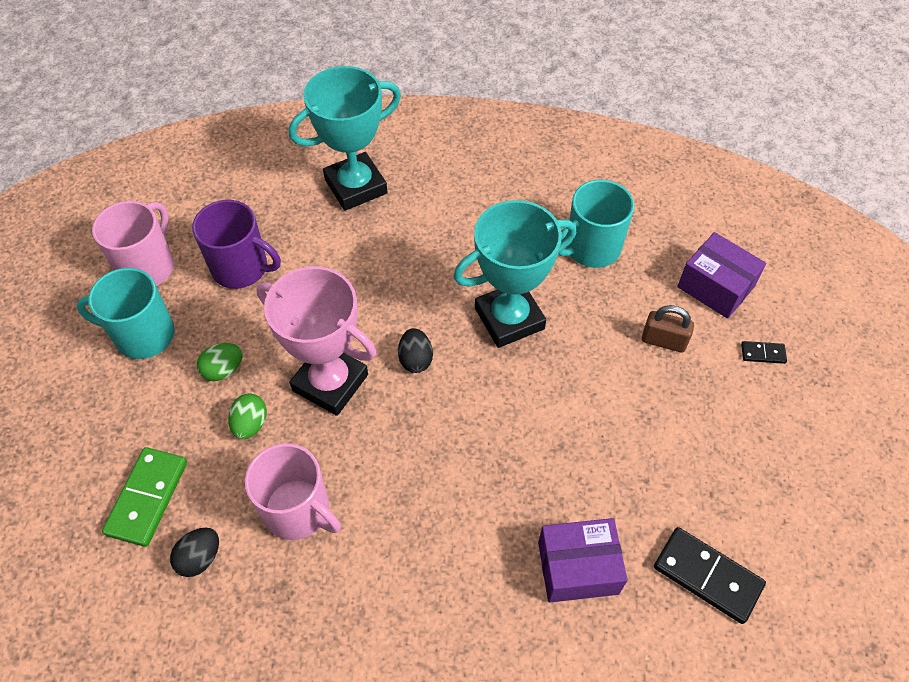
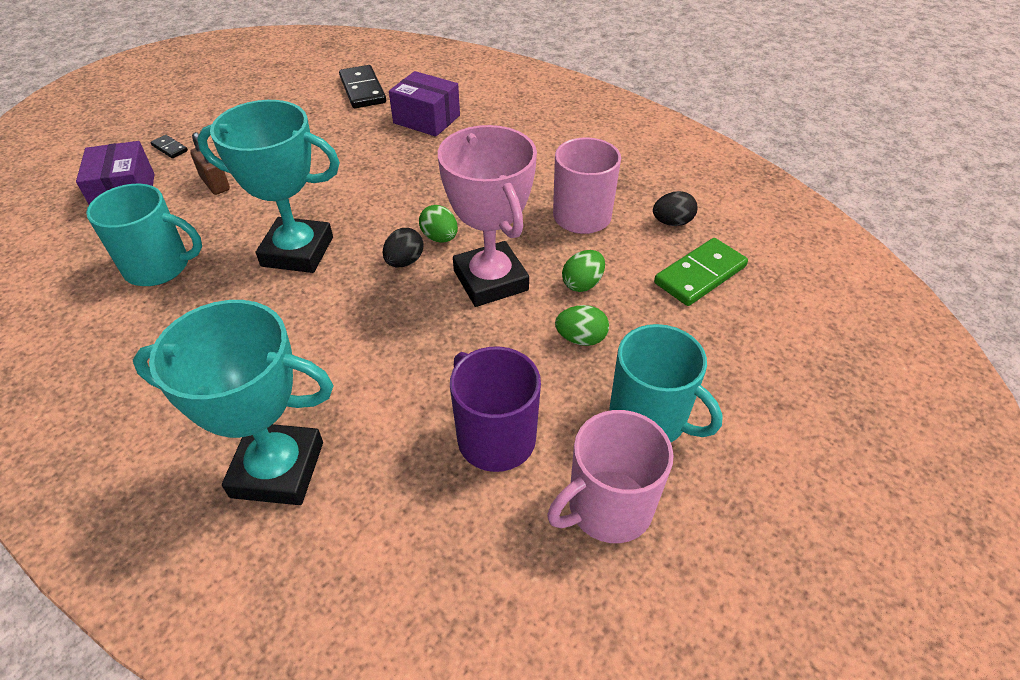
camera: 145 degrees left, 10 degrees down
(408, 401) = (440, 238): none -> green egg

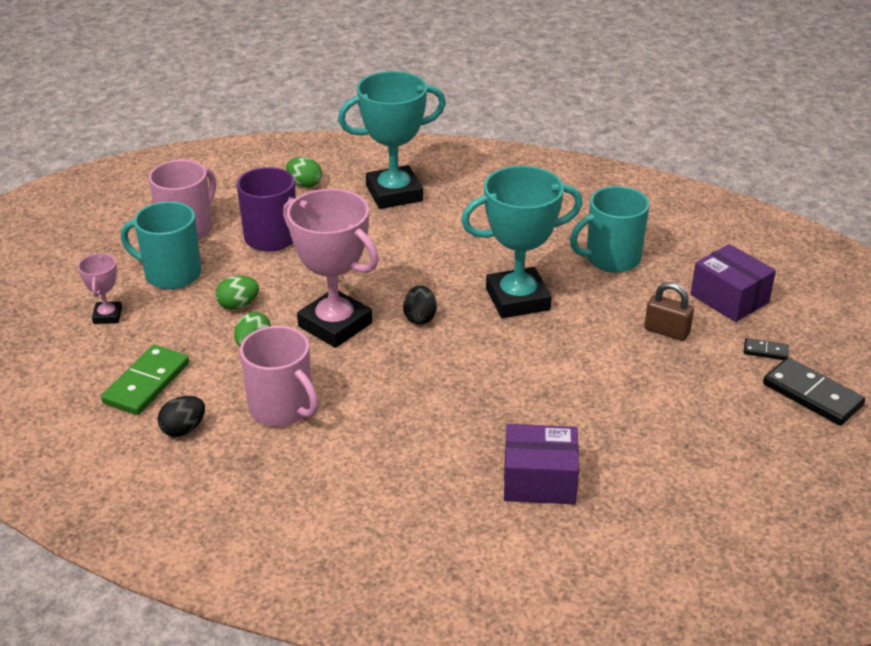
camera: 155 degrees right, 10 degrees down
(362, 90) = (667, 503): black domino -> black domino (812, 395)
(440, 238) = (406, 346): green egg -> green egg (305, 184)
(738, 374) = (107, 316): none -> pink trophy

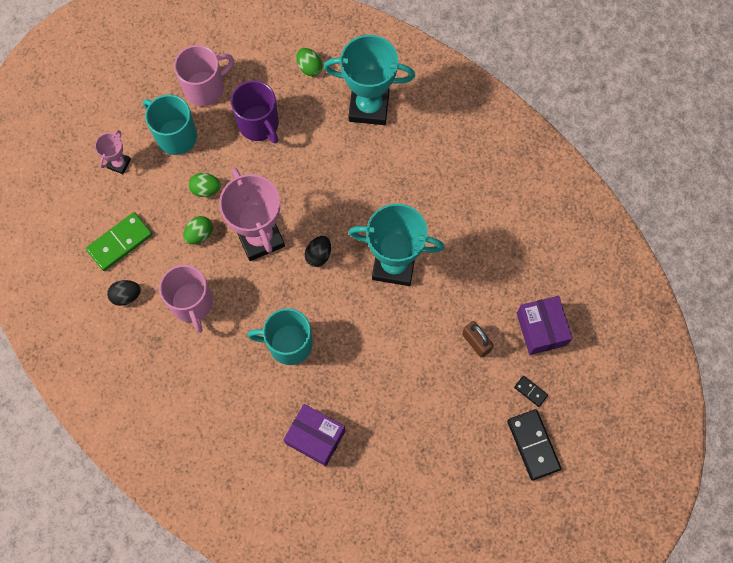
camera: 25 degrees right, 35 degrees up
(611, 258) = (484, 250): turquoise mug -> turquoise mug (288, 344)

